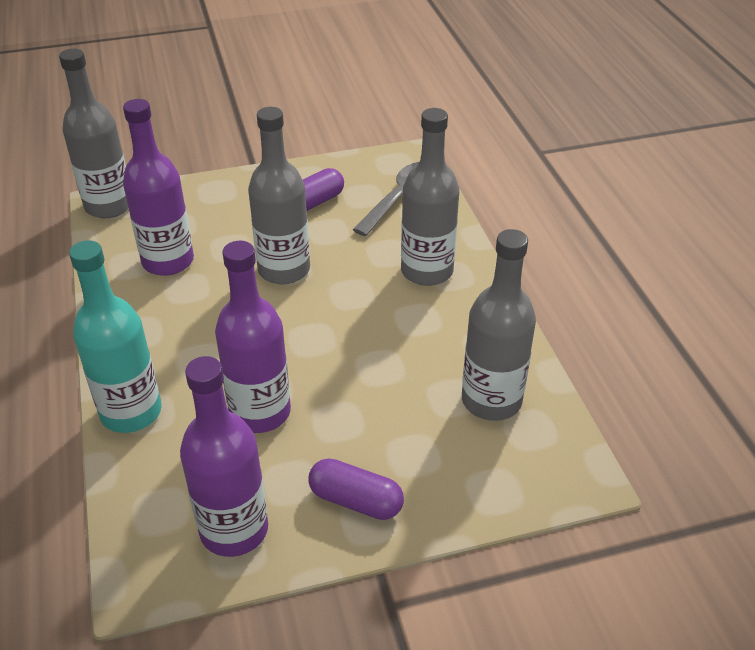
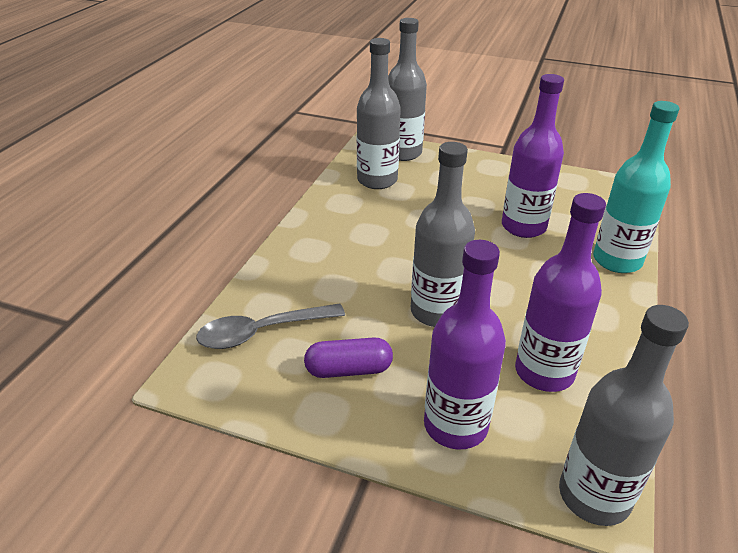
camera: 145 degrees left, 5 degrees down
(234, 529) = (569, 187): purple bottle -> purple bottle (455, 425)
(356, 500) = (494, 174): purple capsule -> none
(427, 271) = (324, 259): grey bottle -> grey bottle (403, 153)

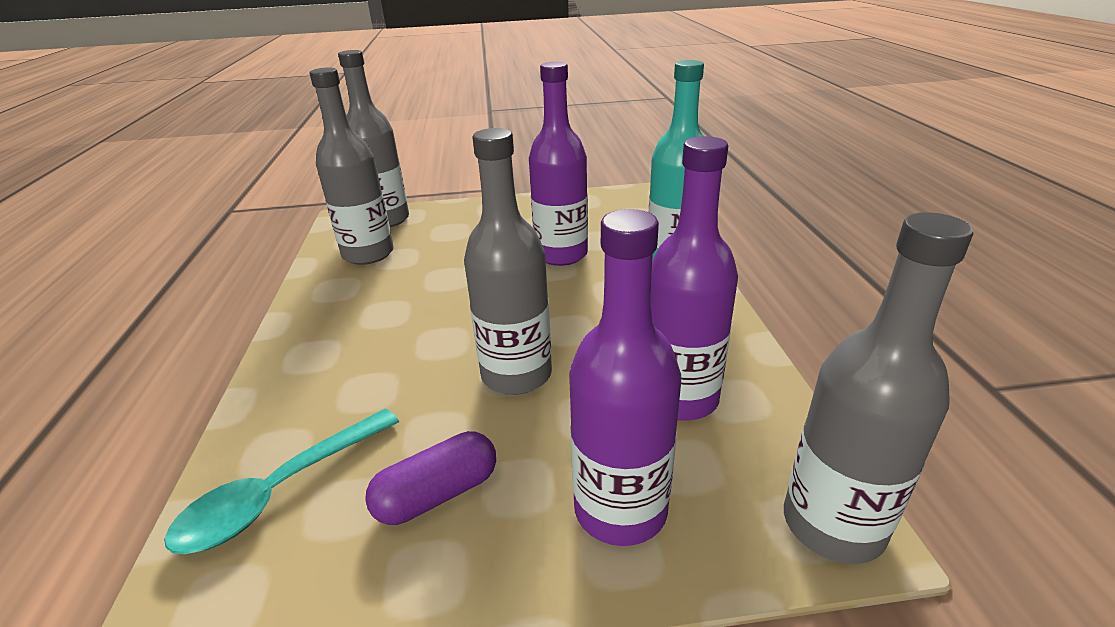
camera: 25 degrees left, 5 degrees down
(262, 332) = (280, 492): grey spoon -> turquoise spoon

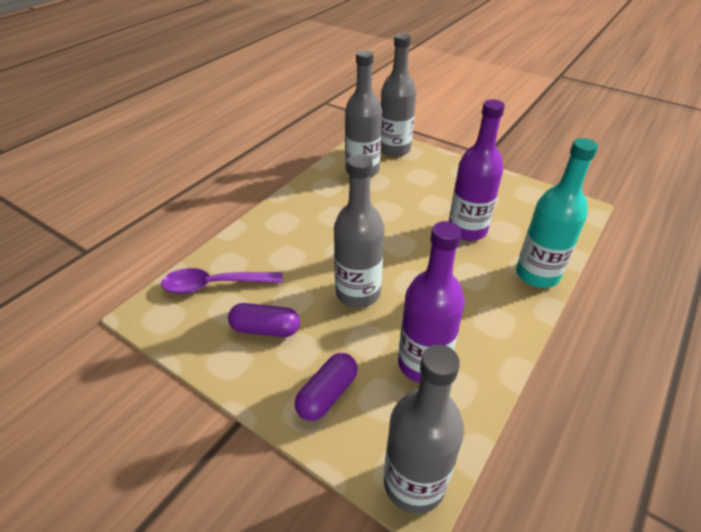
camera: 40 degrees right, 10 degrees up
(280, 492) = (215, 285): turquoise spoon -> purple spoon
(620, 509) = (327, 394): purple bottle -> purple capsule

